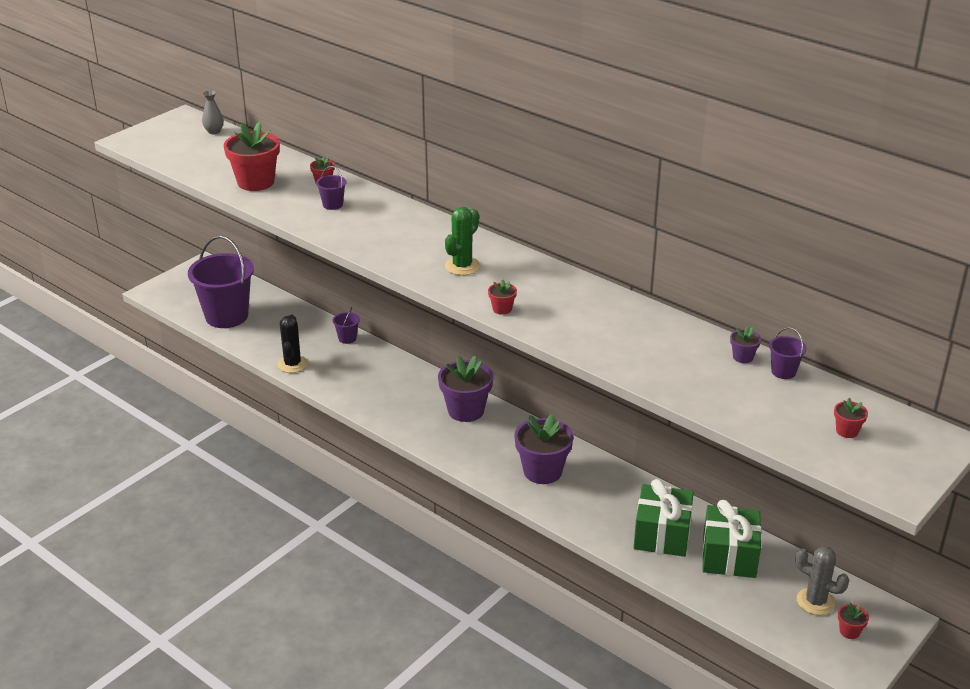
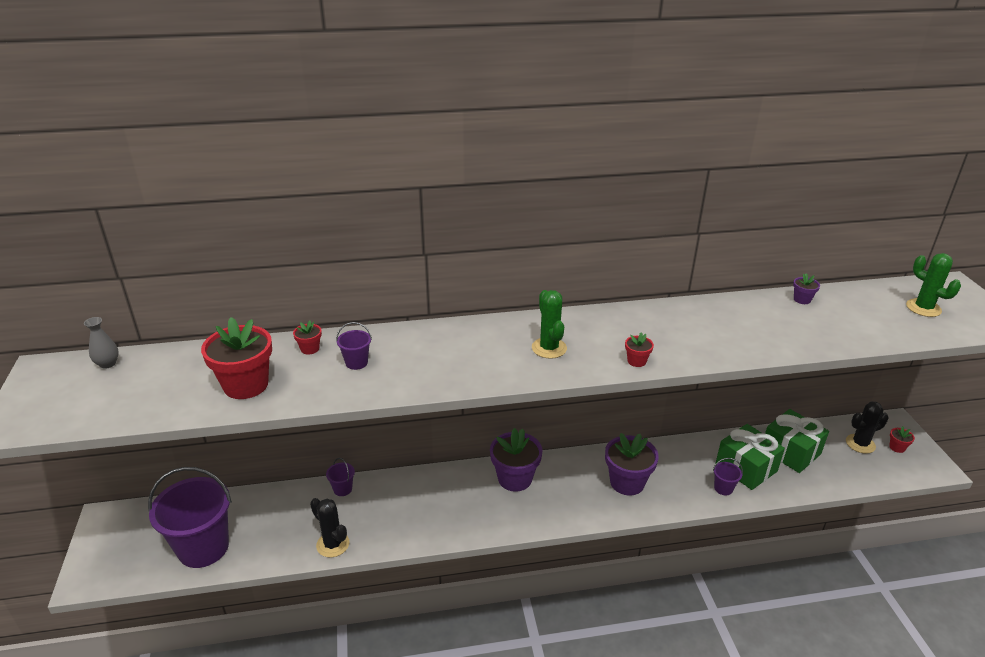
camera: 50 degrees left, 0 degrees up
(783, 372) = (833, 295): purple bucket -> purple bucket (723, 488)
(815, 601) = (860, 444): grey cactus -> black cactus
(847, 431) = (923, 308): red flower pot -> green cactus

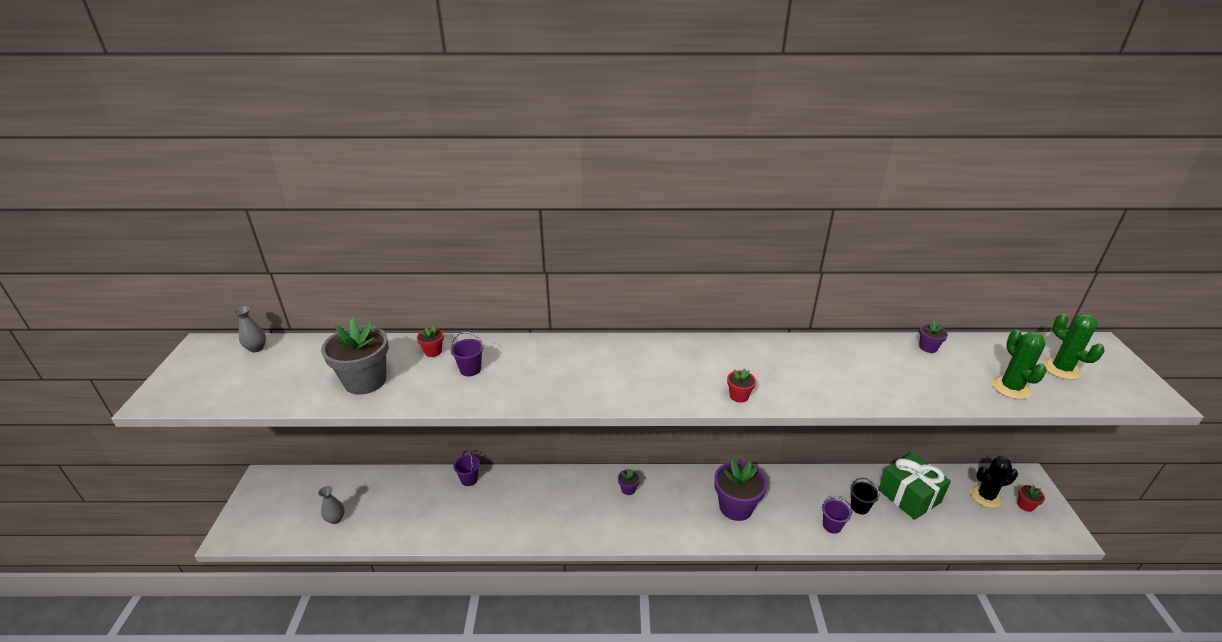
camera: 10 degrees right, 0 degrees up
(203, 547) = (335, 519): purple bucket -> grey vase
(246, 385) = (365, 381): red flower pot -> grey flower pot
(333, 544) = (447, 532): black cactus -> none
(515, 478) = (628, 489): purple flower pot -> purple flower pot, size x0.45
(549, 348) = (655, 373): green cactus -> green cactus (1011, 388)
(746, 467) = (859, 507): green gift -> black bucket

